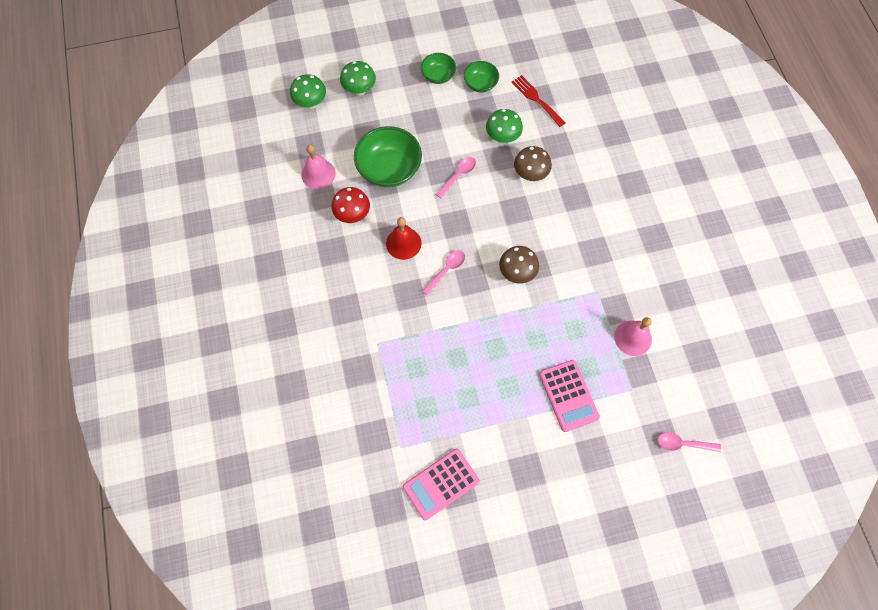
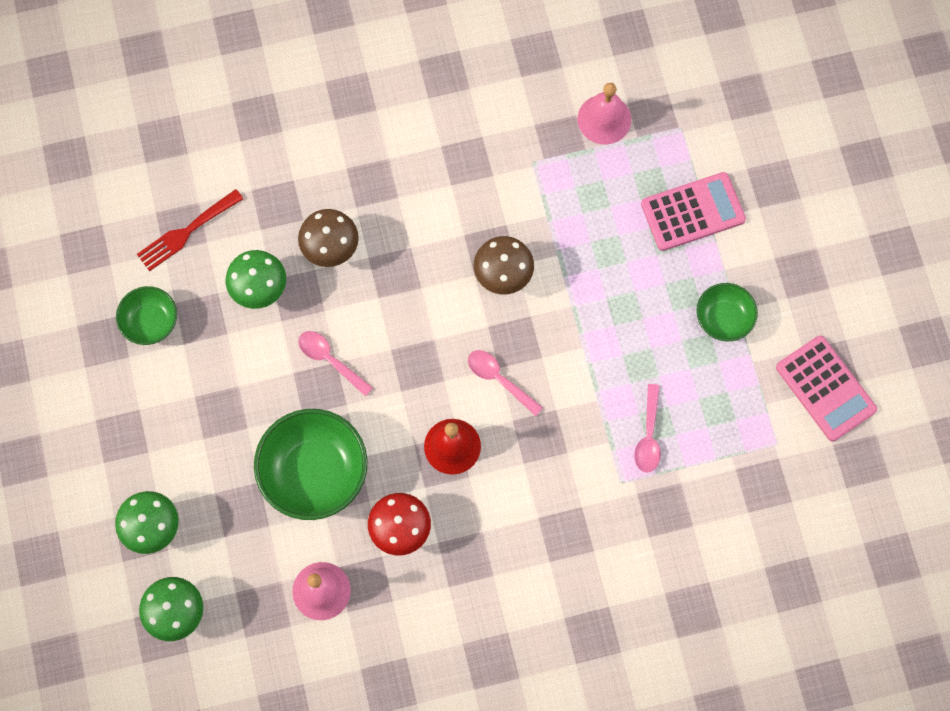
camera: 90 degrees left, 5 degrees up
(438, 75) = (129, 392): green bowl -> green bowl (723, 318)
(683, 444) = (754, 69): pink spoon -> pink spoon (648, 435)

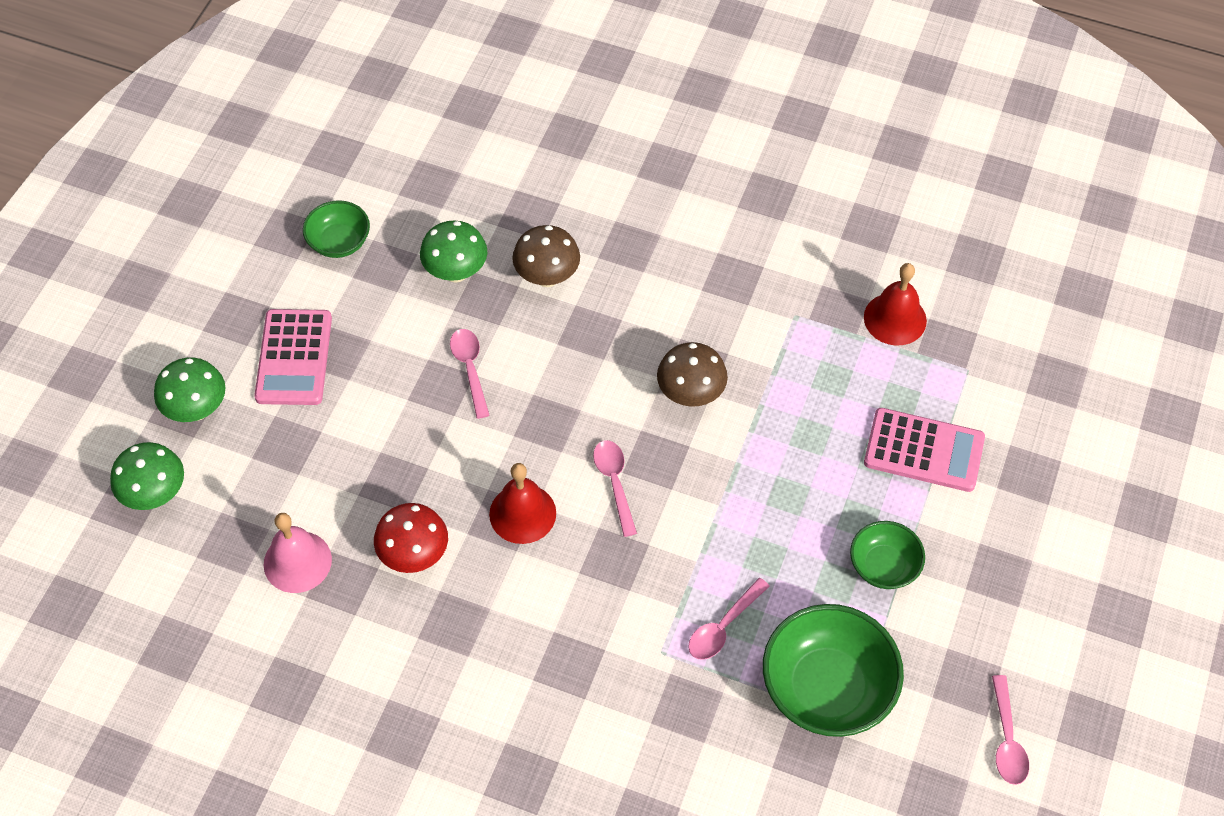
camera: 35 degrees right, 15 degrees down
(186, 232) = (430, 190): red fork -> none
(314, 472) = (377, 454): green bowl -> green bowl (827, 688)
(604, 119) = (895, 319): pink bell -> red bell
(825, 388) = (944, 700): pink calculator -> pink calculator (294, 358)
(881, 389) = (1007, 739): none -> pink spoon

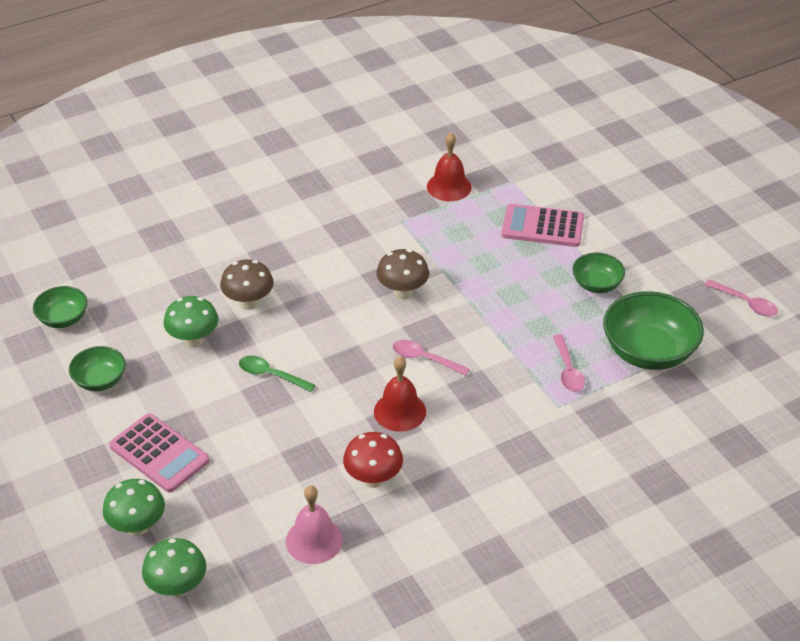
camera: 50 degrees left, 15 degrees down
(387, 152) = (63, 319): none -> green bowl
(470, 369) = (271, 375): pink spoon -> green spoon
(924, 450) = (542, 226): pink calculator -> pink calculator turned 135 degrees counterclockwise

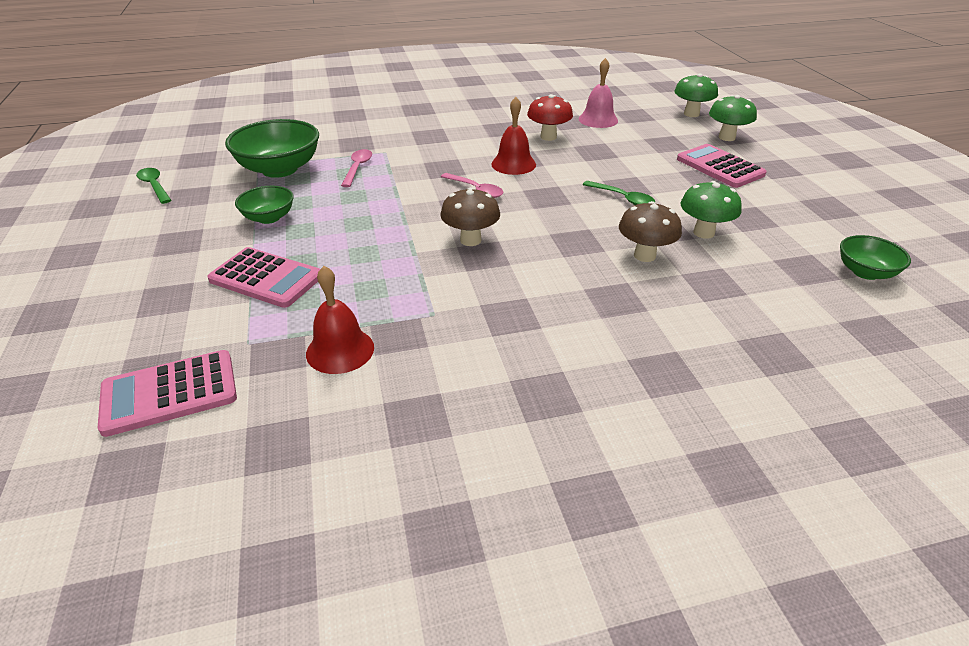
camera: 165 degrees left, 5 degrees down
(100, 380) = (794, 216): green bowl -> none
(529, 147) = (169, 393): none -> pink calculator
(745, 303) = (154, 186): pink spoon -> green spoon

